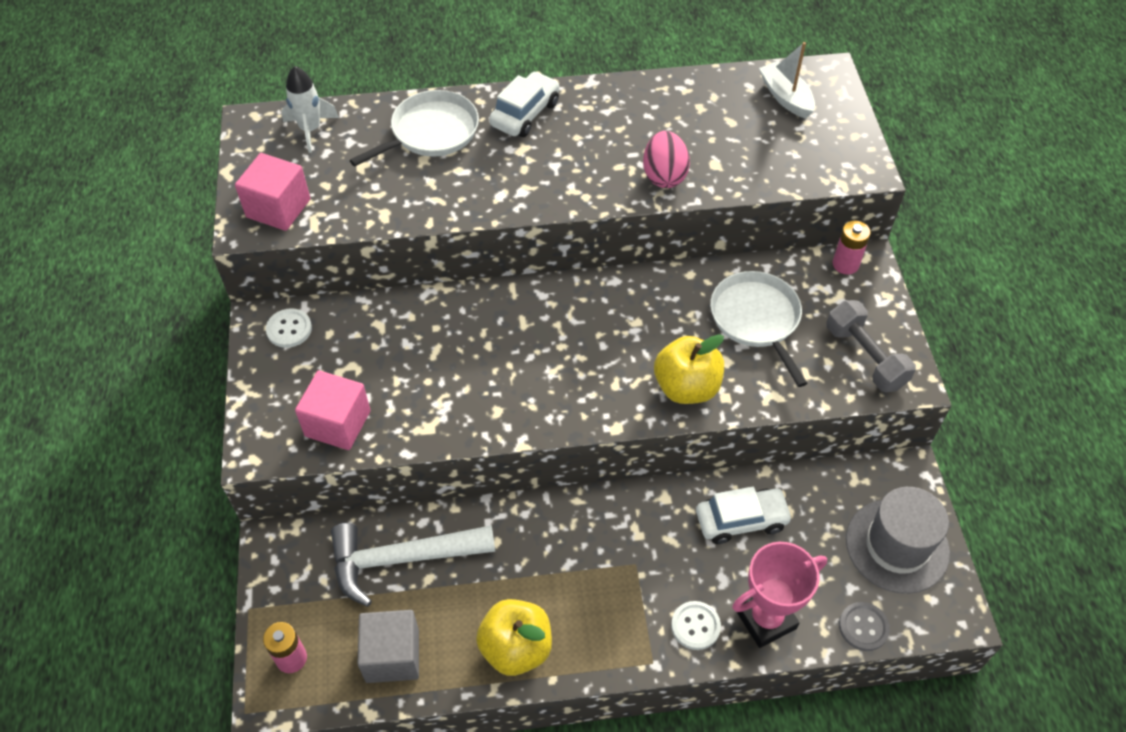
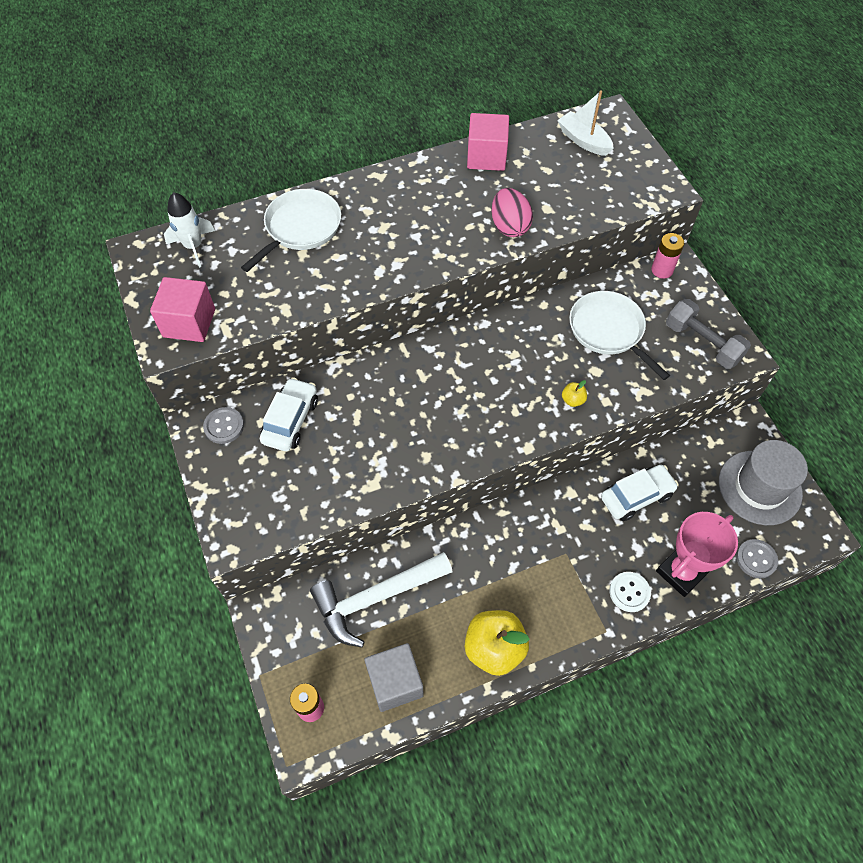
camera: 15 degrees left, 5 degrees up
(289, 329) = (224, 426): white button -> grey button
(338, 423) = (295, 499): pink cube -> pink cube (486, 157)
(525, 114) = (375, 196): white car -> white car (290, 420)
(686, 387) = (573, 400): yellow apple -> yellow apple, size x0.43

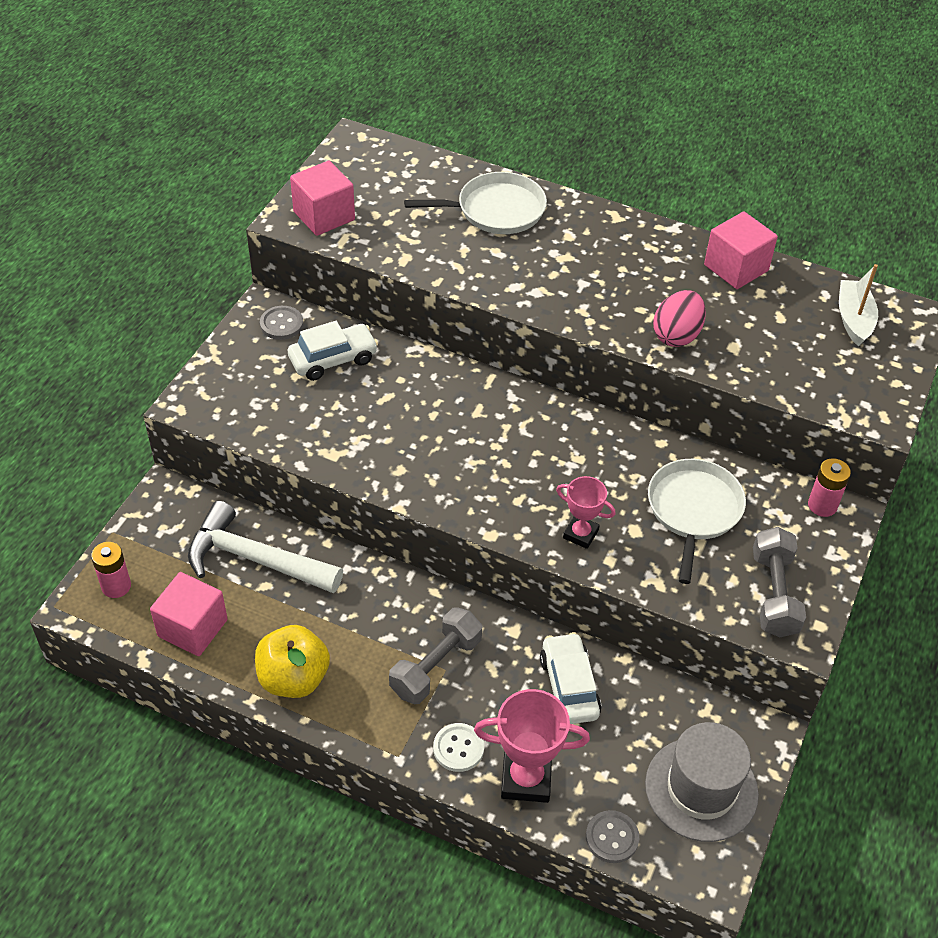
camera: 45 degrees right, 10 degrees down
(193, 246) = (397, 166): white rocket -> none
(395, 682) = (192, 628): grey cube -> pink cube
(559, 557) = (436, 666): none -> grey dumbbell
(573, 400) = (580, 534): yellow apple -> pink trophy
(636, 496) = (569, 686): white car -> white car turned 120 degrees counterclockwise

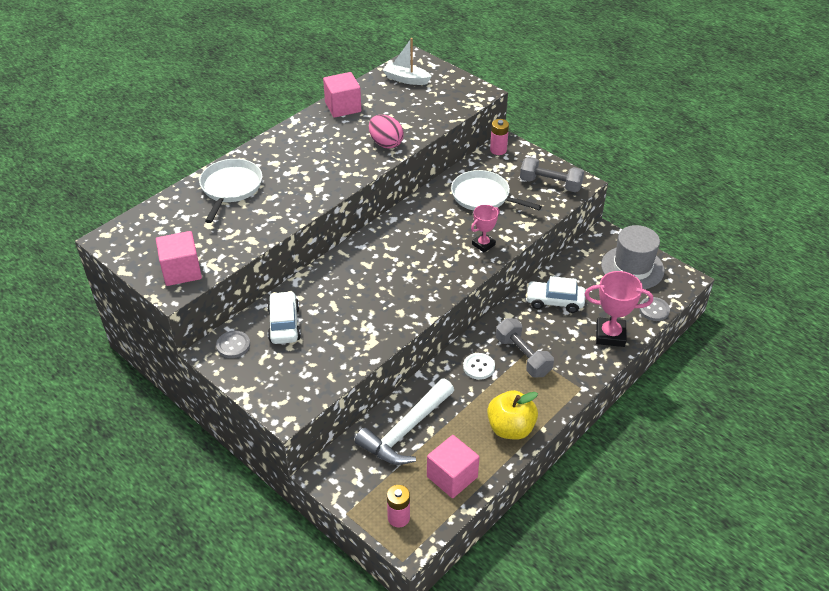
camera: 70 degrees left, 5 degrees down
(458, 748) = (583, 359): white button -> white button (478, 367)
(526, 779) = (610, 335): pink trophy -> pink trophy turned 75 degrees clockwise

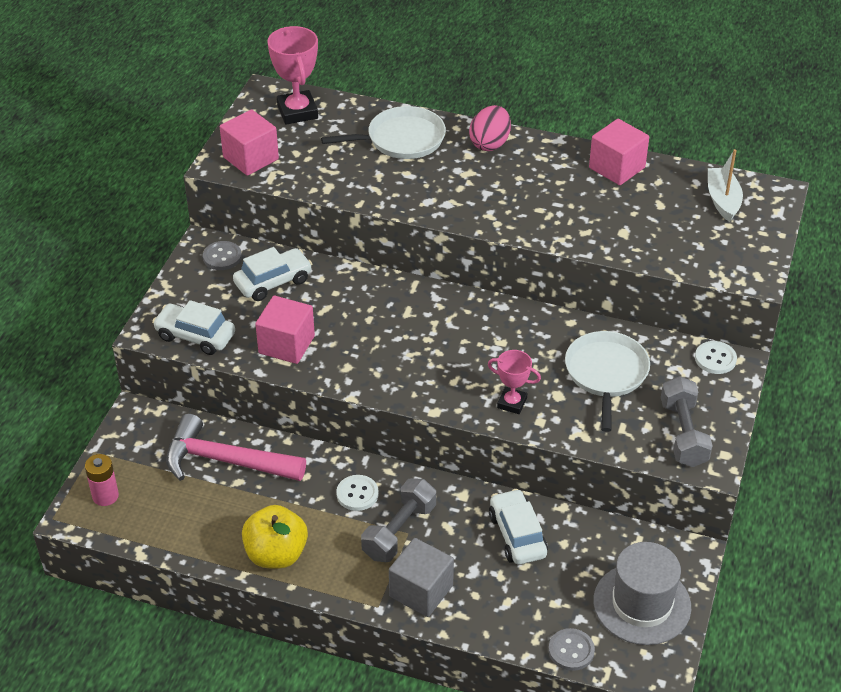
camera: 65 degrees right, 0 degrees up
(311, 386) = (195, 336): none -> white car
(386, 143) = (573, 228): pink egg -> pink egg (490, 143)
(406, 431) = (226, 461): white hammer -> pink hammer
(452, 477) = (180, 523): pink cube -> pink cube (286, 345)
(498, 150) = (715, 359): pink battery -> white button
(578, 362) = (421, 591): none -> grey cube
(610, 335) = (491, 612): pink trophy -> pink trophy (297, 112)

